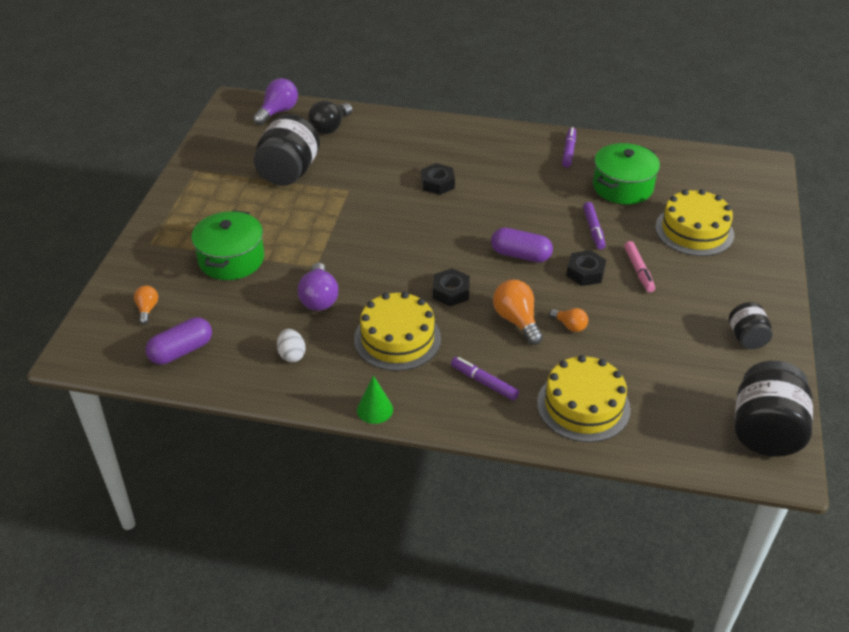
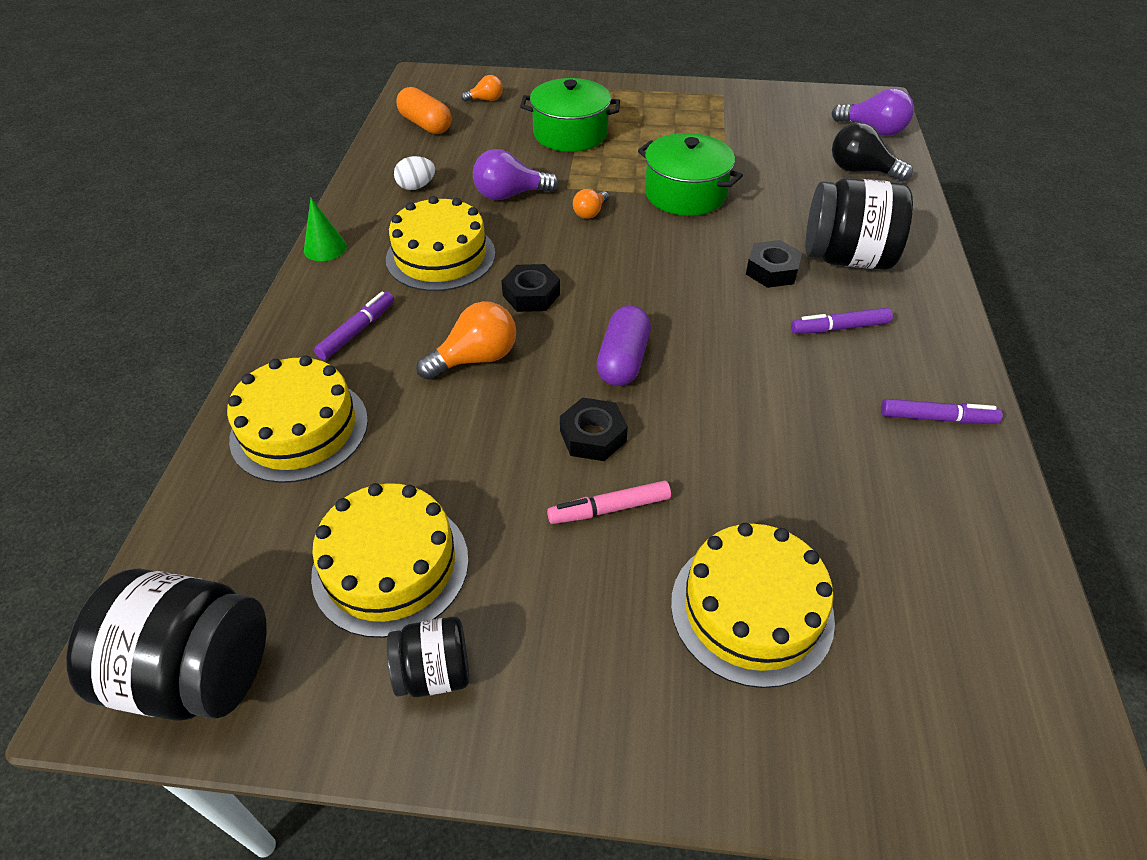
camera: 85 degrees right, 5 degrees up
(181, 351) = (425, 125): purple capsule -> orange capsule
(289, 172) = (745, 151): black jar -> black jar (846, 258)
(570, 326) = (465, 416): orange light bulb -> orange light bulb (590, 213)
(593, 229) = (710, 449): purple marker -> purple marker (839, 328)
(622, 187) = (856, 495): green pot -> green pot (685, 194)
(686, 356) = (390, 566): none -> yellow cake

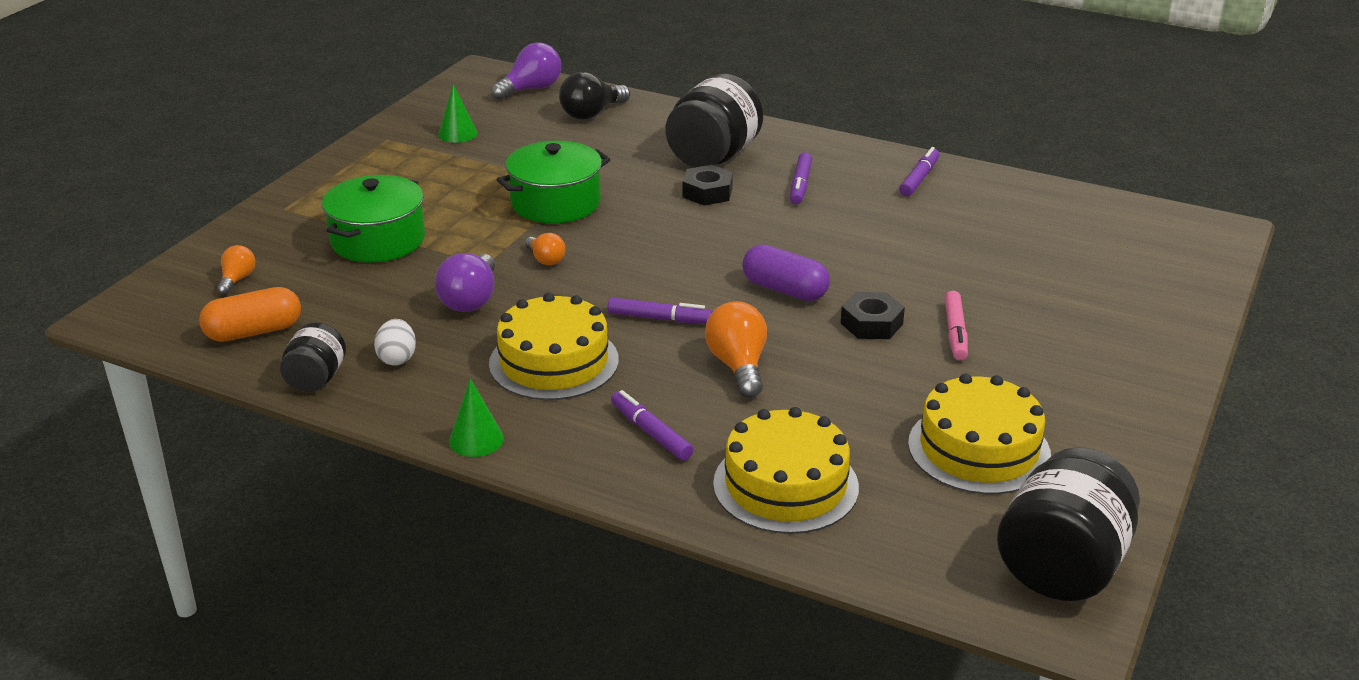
camera: 70 degrees left, 15 degrees down
(434, 672) = (1088, 441): black jar -> black jar (316, 379)
(531, 295) = (659, 318): black nut -> purple marker
(751, 609) = (1067, 296): yellow cake -> none
(760, 119) = (457, 133): none -> green cone

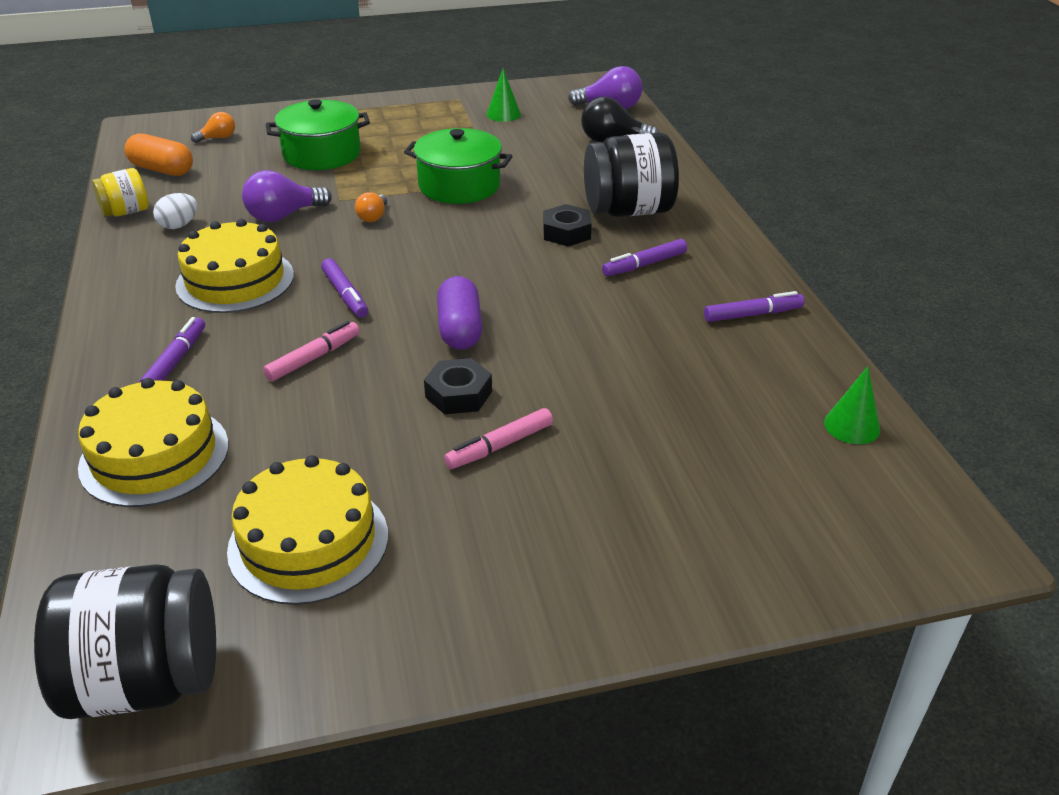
camera: 50 degrees right, 5 degrees up
(316, 379) = (126, 212): black jar -> yellow jar
(476, 439) = (103, 296): green cone -> green cone (852, 426)
(738, 366) = (314, 358): orange light bulb -> pink marker

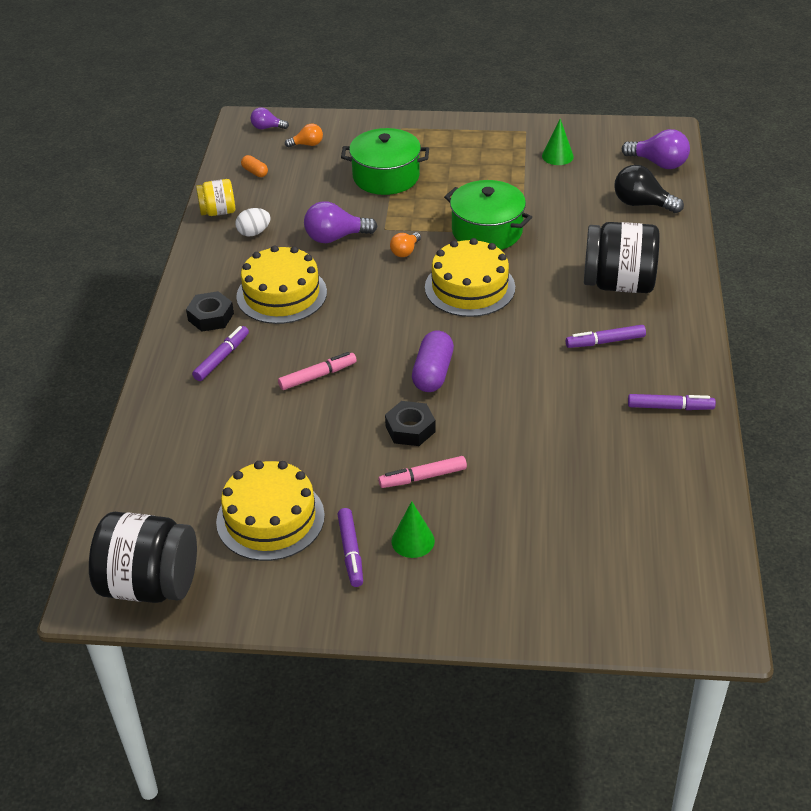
camera: 20 degrees right, 5 degrees up
(154, 455) = (190, 432): yellow cake -> yellow cake (470, 287)
(162, 169) = (255, 172): orange capsule -> orange capsule, size x0.53
(164, 129) = (267, 127): none -> purple light bulb
(345, 295) = (358, 324): purple marker -> purple marker (351, 552)
(566, 232) = (556, 297): black nut -> black nut (211, 317)
(852, 426) = (693, 521): green cone -> green cone (413, 541)

